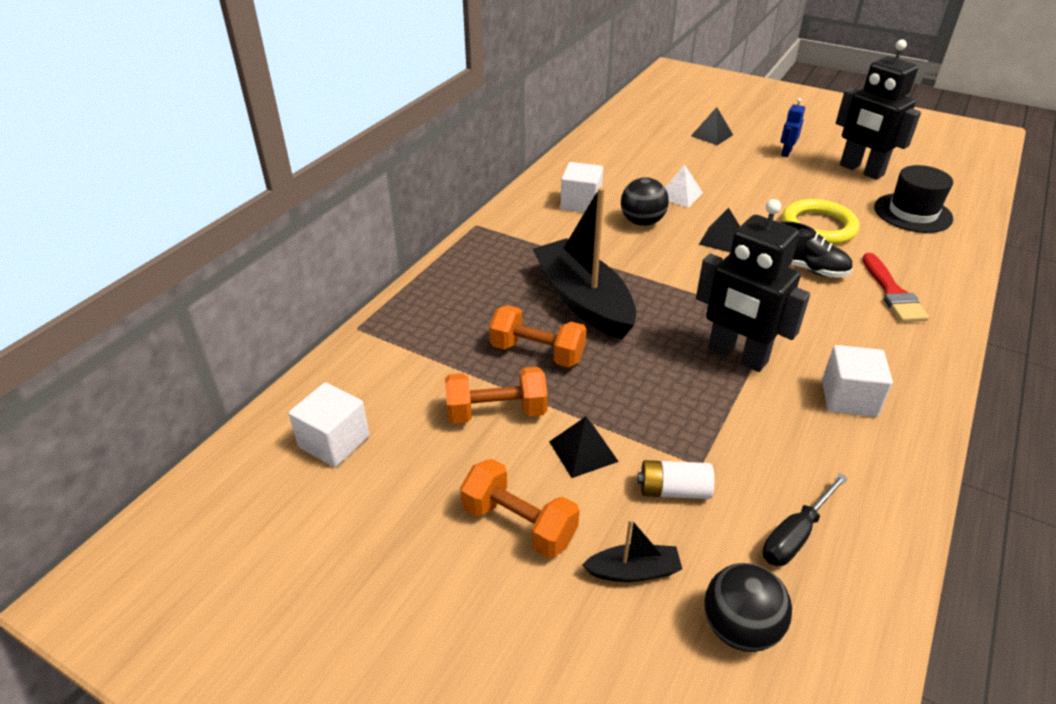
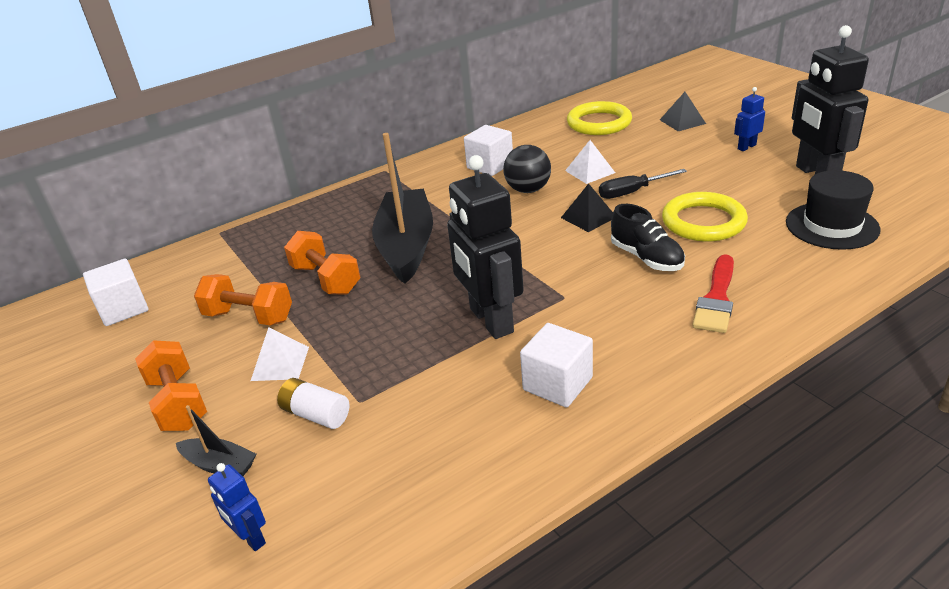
camera: 30 degrees right, 5 degrees down
(583, 451) = (280, 363): black pyramid -> white pyramid
(640, 145) = (599, 123): none -> yellow ring
(739, 628) = (250, 538): black ball -> blue robot
(795, 535) = (376, 483): black screwdriver -> black screwdriver (632, 192)

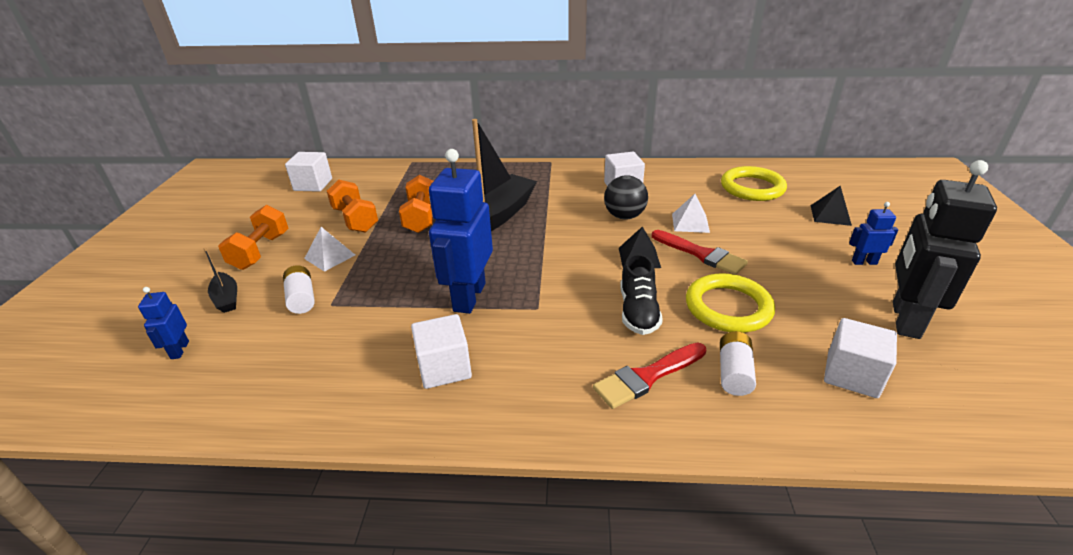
camera: 35 degrees right, 0 degrees up
(490, 320) = (469, 297): black robot -> blue robot
(632, 192) = (701, 254): black screwdriver -> red brush
(766, 264) = (734, 373): none -> white battery
(831, 226) = (852, 375): black hat -> white cube

